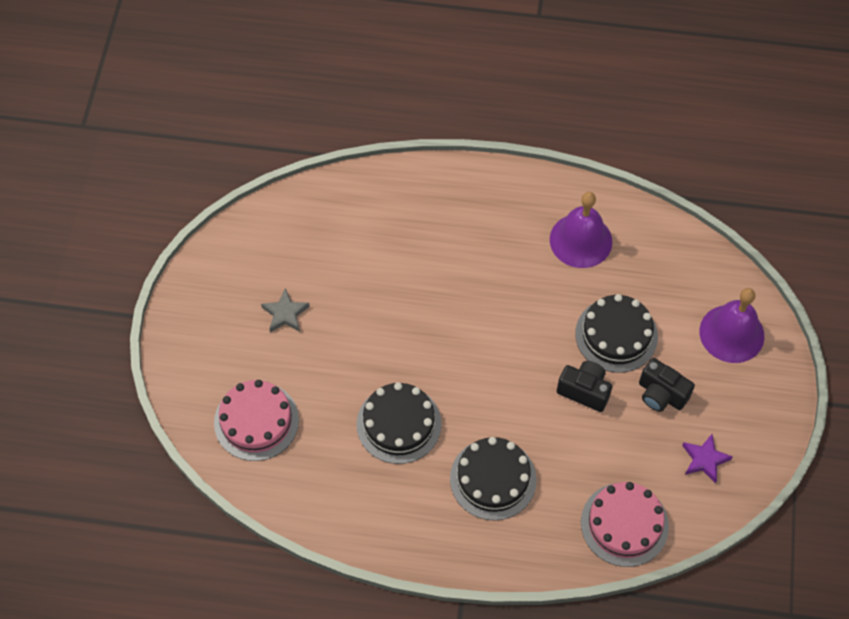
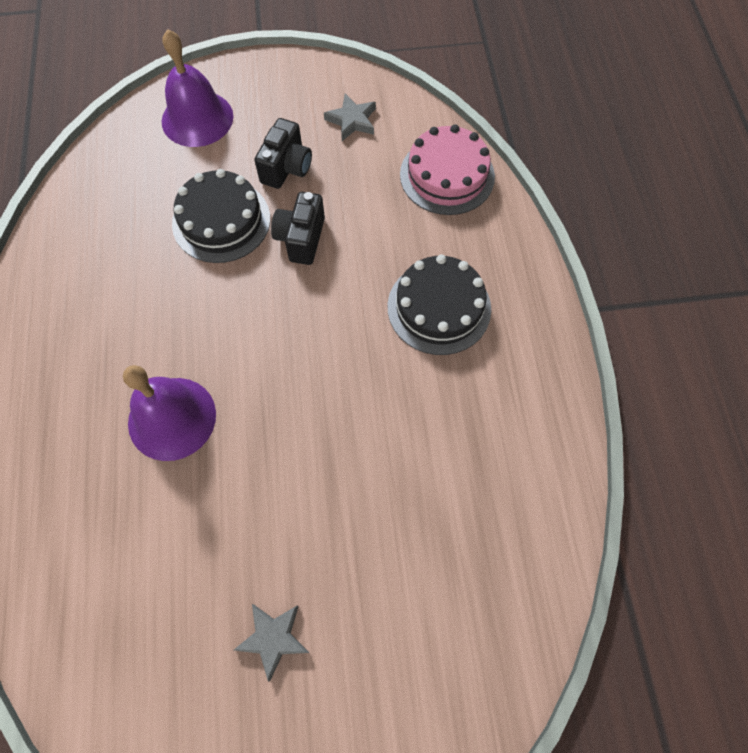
camera: 105 degrees left, 5 degrees up
(256, 421) = (455, 625): pink cake -> none
(399, 424) = (401, 430): black cake -> none
(580, 240) = (94, 280): purple bell -> purple bell (172, 418)
(704, 459) = (352, 120): purple star -> grey star

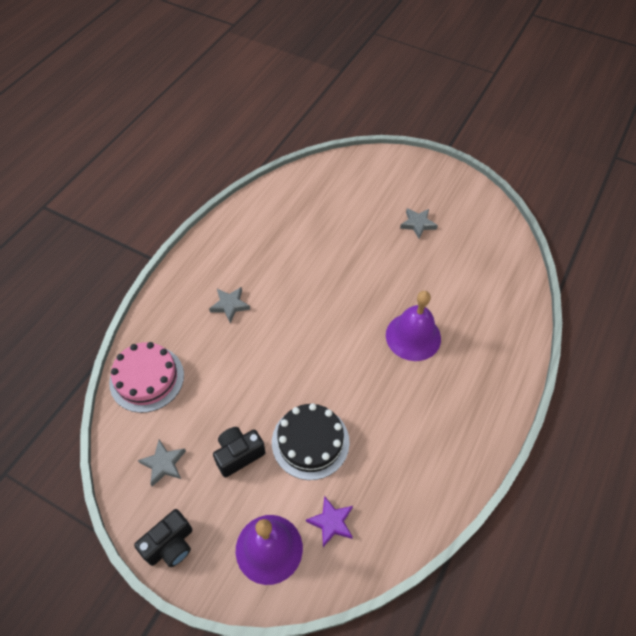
camera: 145 degrees left, 10 degrees down
(151, 168) = (331, 522): none -> purple star
(301, 239) = (270, 395): black camera -> black camera (170, 545)
(439, 307) = (230, 305): black cake -> grey star

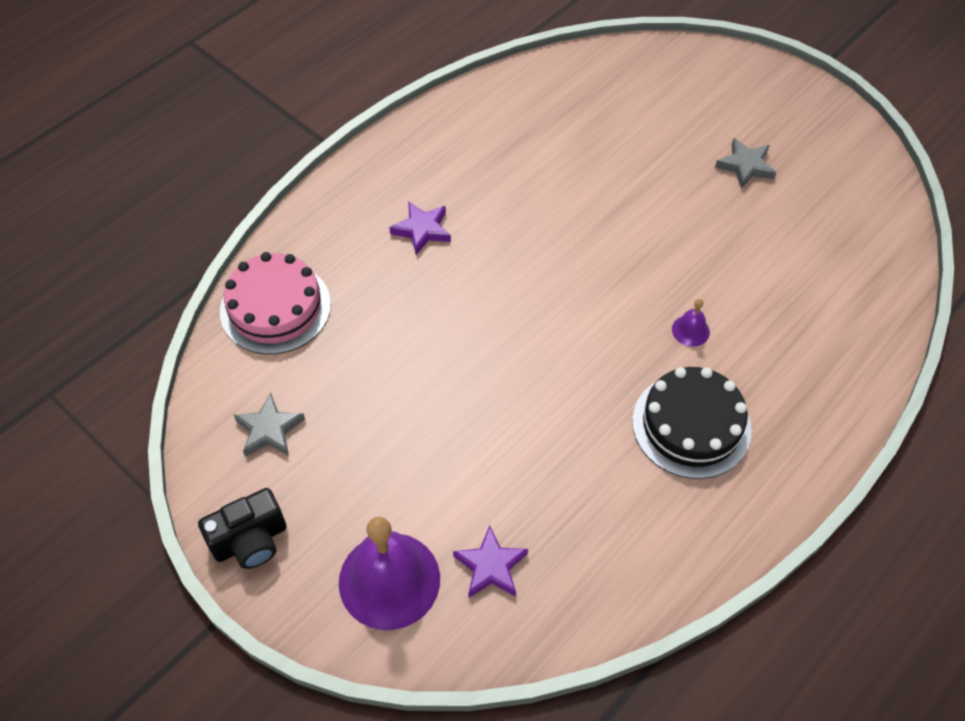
camera: 15 degrees right, 0 degrees up
(230, 305) = (422, 230): grey star -> purple star
(238, 455) = (380, 441): black camera -> none
(310, 441) = (490, 447): black cake -> black cake (691, 425)
(413, 336) = (690, 330): purple bell -> purple bell, size x0.43

